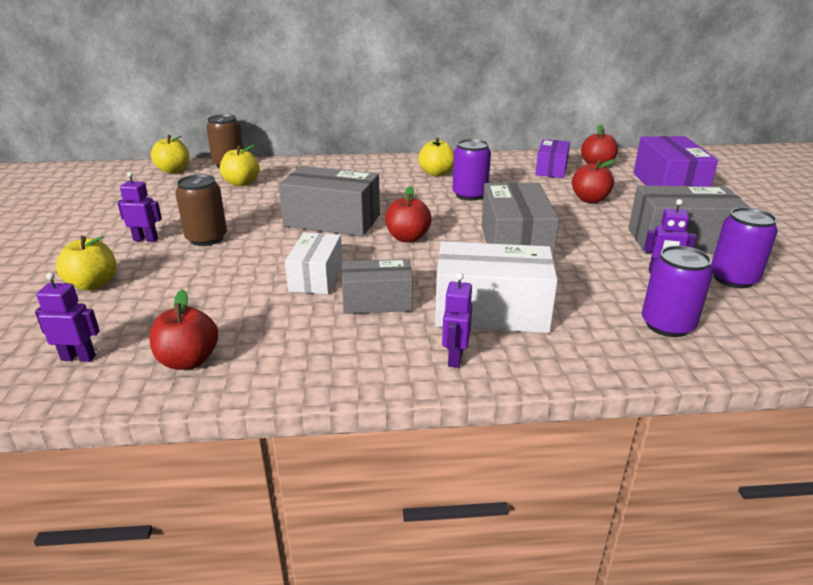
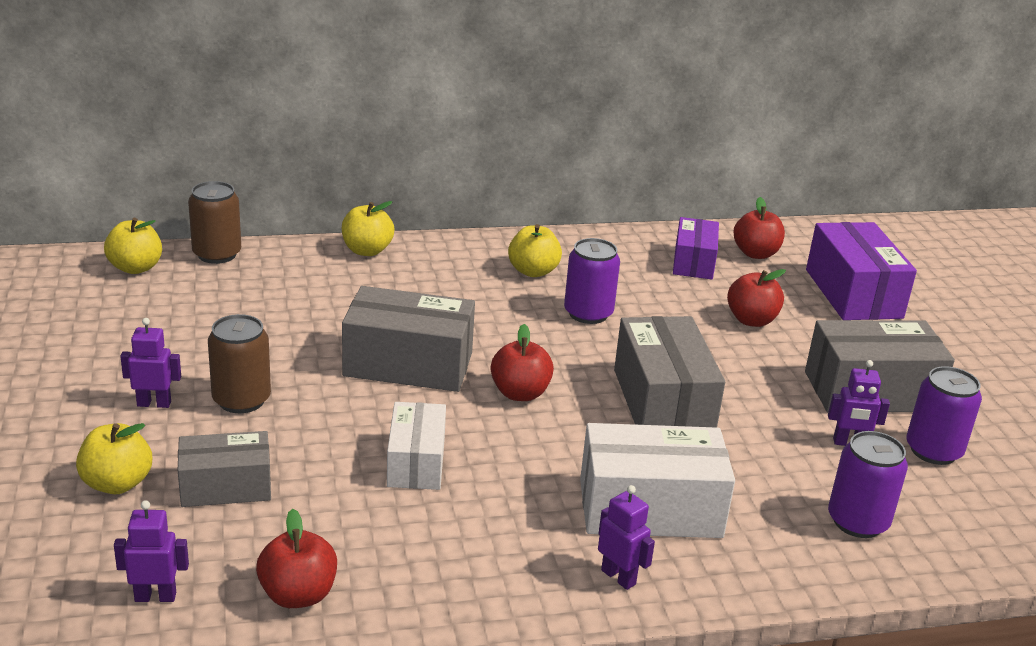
camera: 10 degrees left, 0 degrees up
(241, 183) = (251, 293): yellow apple -> yellow apple (367, 251)
(377, 301) = (506, 498): grey box -> grey box (226, 487)
(455, 358) = (618, 577): purple robot -> purple robot turned 135 degrees clockwise

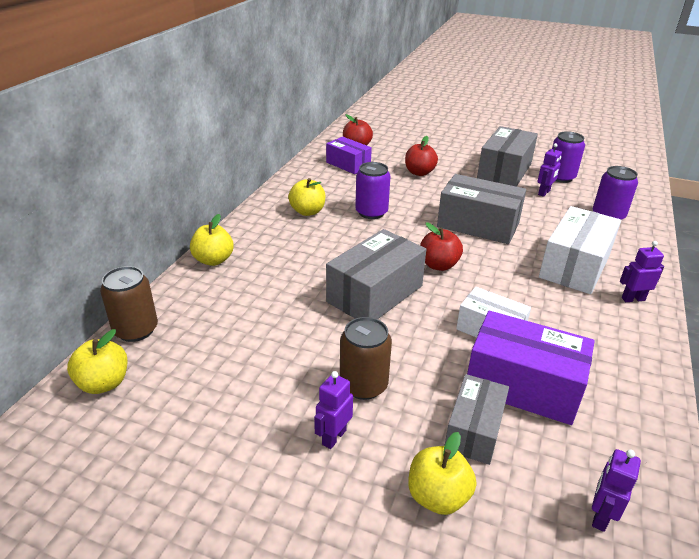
camera: 55 degrees left, 5 degrees up
(298, 595) = (617, 434): red apple -> none
(853, 293) = (417, 141): purple box -> purple box (522, 385)

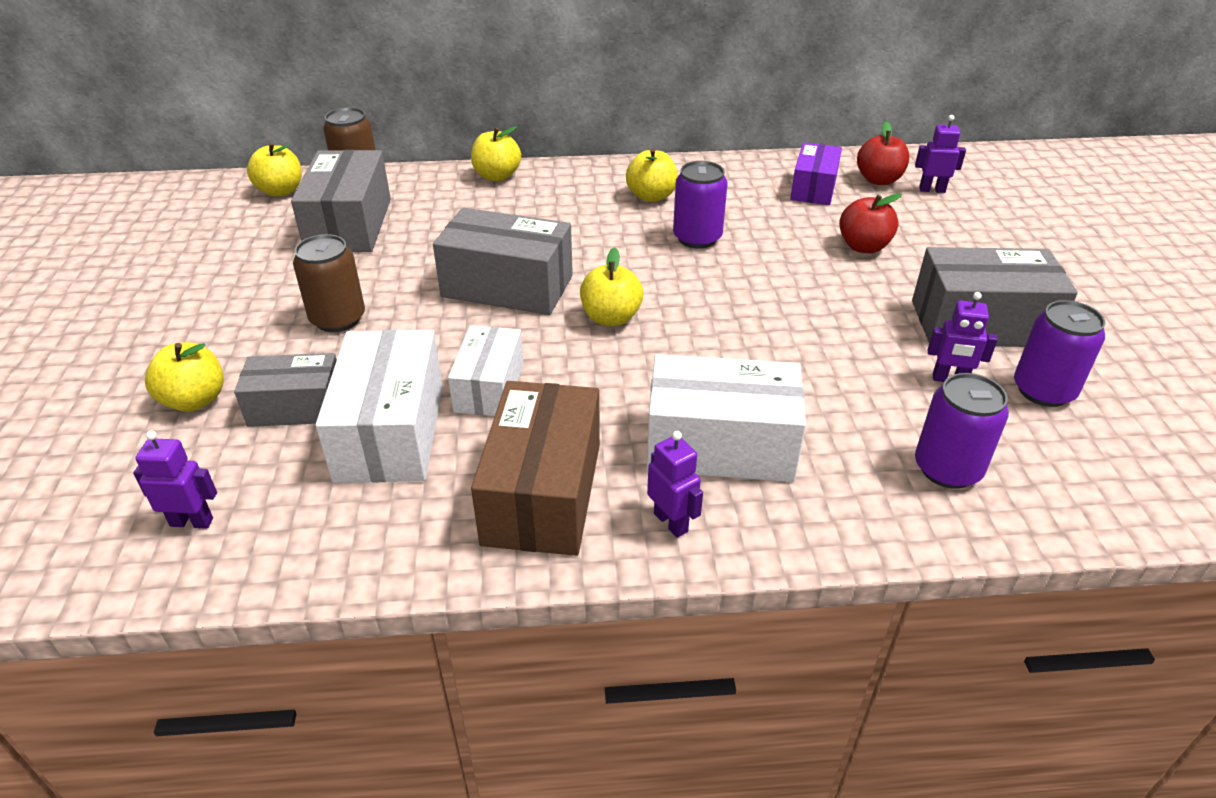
camera: 65 degrees right, 5 degrees up
(334, 437) = (255, 320): purple robot -> purple robot (932, 190)
(439, 265) = (611, 318): red apple -> yellow apple
(478, 225) = (756, 330): grey box -> grey box (349, 225)
(522, 385) = (390, 432): purple box -> white box
(601, 335) = (543, 493): none -> brown box

